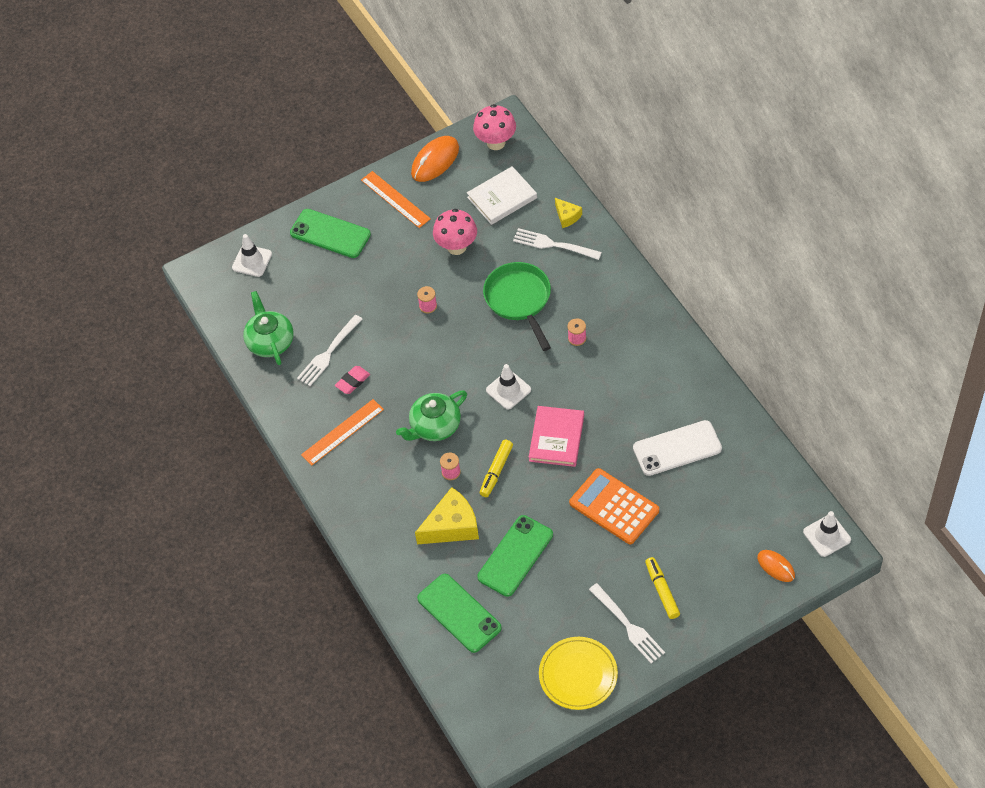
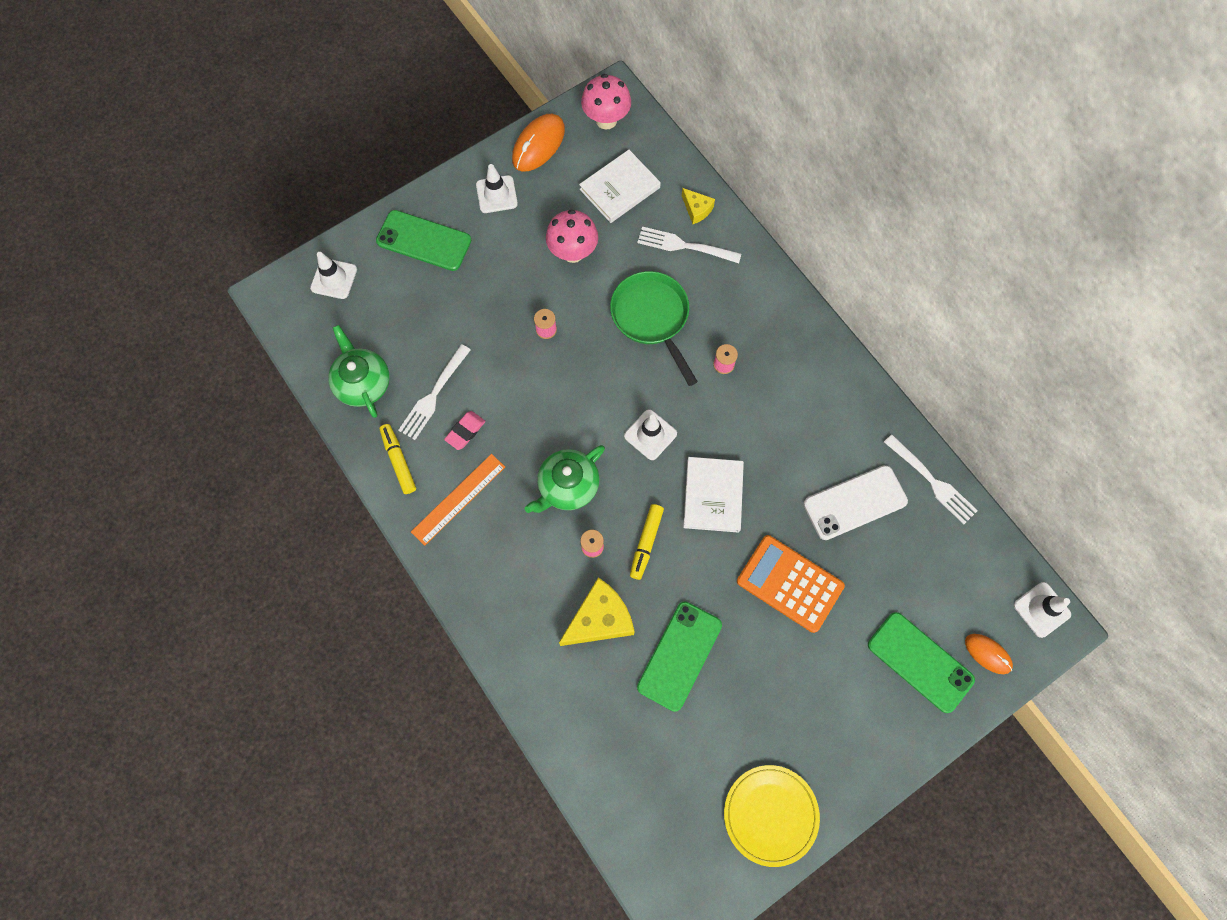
camera: 10 degrees left, 15 degrees up
(395, 199) = (496, 194): orange ruler -> white traffic cone
(459, 613) = (619, 737): green phone -> green phone (920, 662)
(556, 438) = (713, 495): pink book -> white book
(627, 625) = (822, 743): white fork -> white fork (931, 481)
(662, 590) = (858, 693): yellow marker -> yellow marker (399, 460)

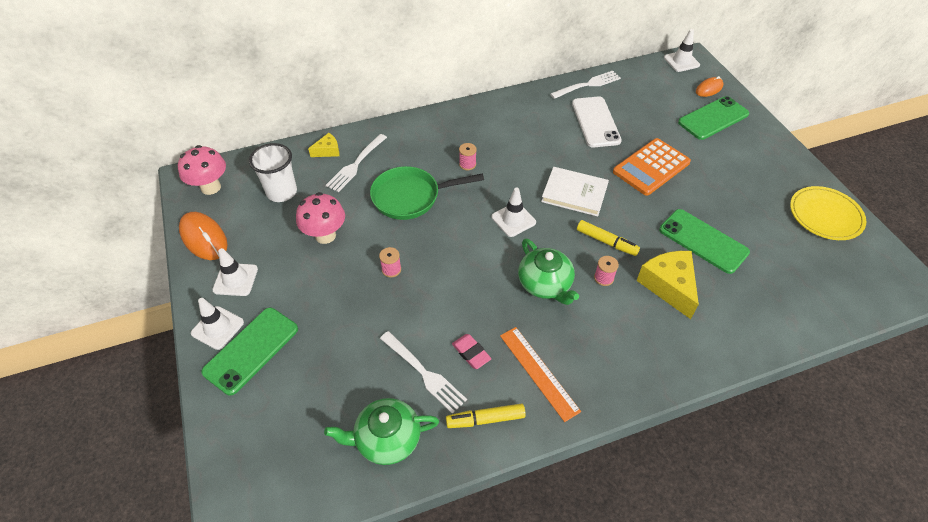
camera: 75 degrees left, 20 degrees down
(334, 279) = (250, 447): white traffic cone -> white traffic cone (217, 328)
(620, 188) = (282, 192): white book -> white cup

